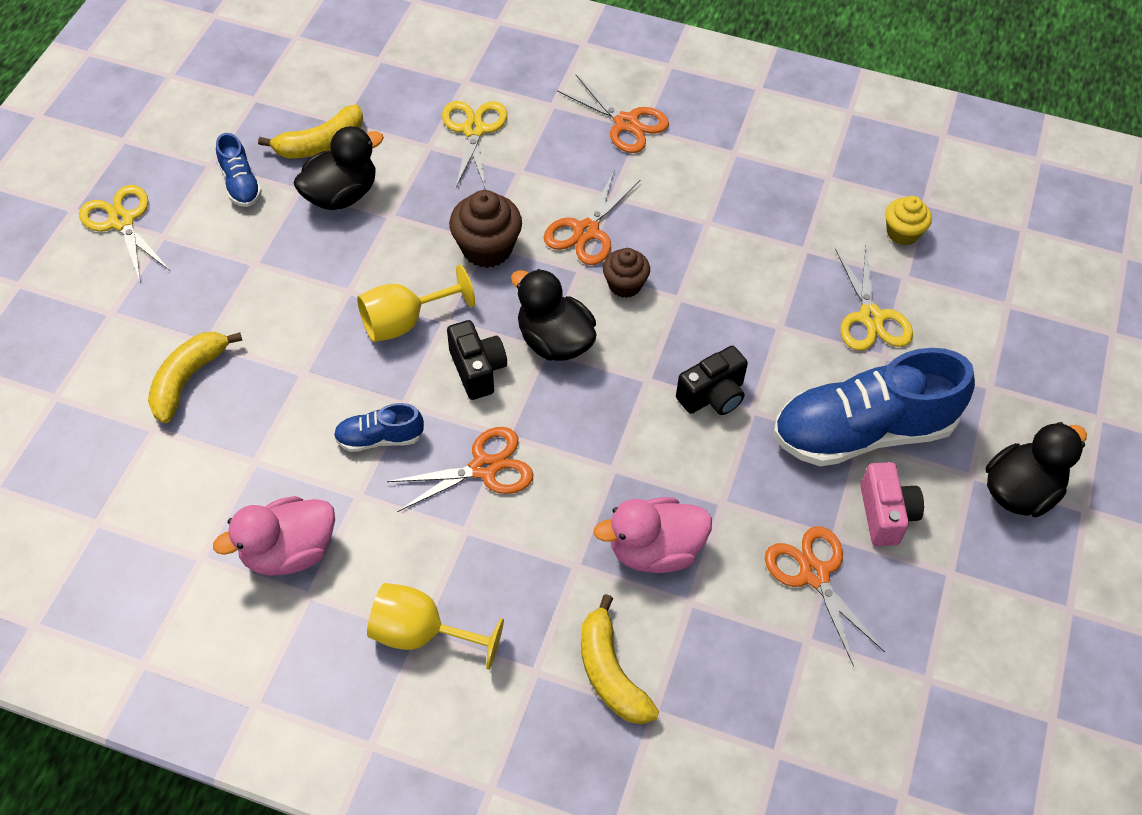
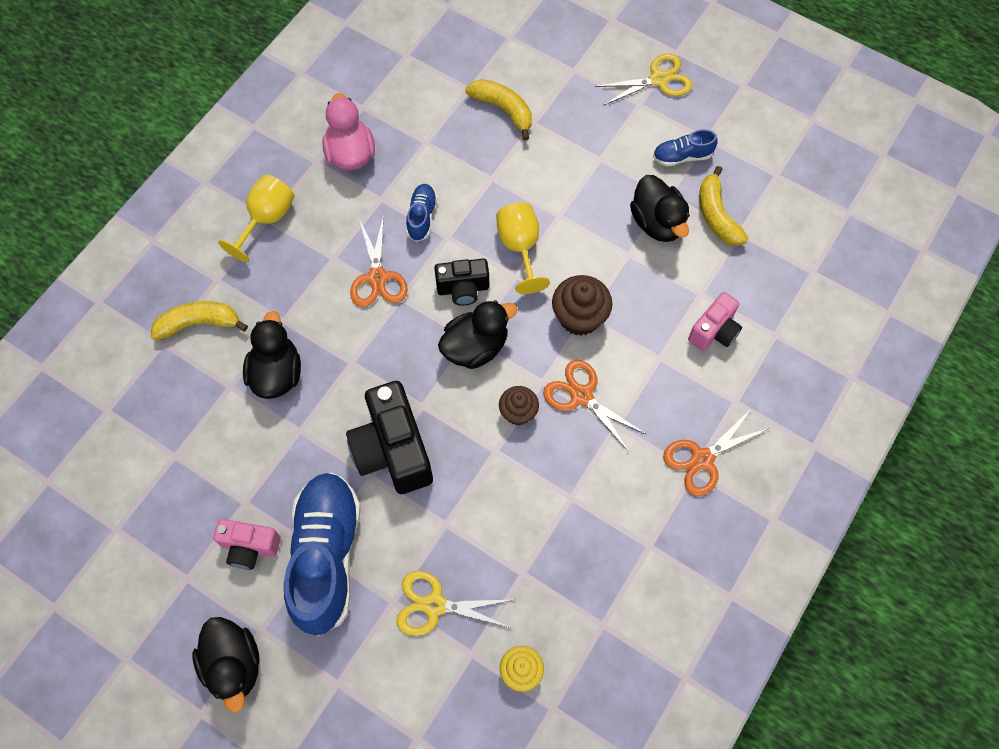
camera: 105 degrees right, 10 degrees up
(474, 130) = (714, 331): yellow scissors -> pink camera
(654, 550) = (277, 373): pink duck -> black duck
(713, 396) = (393, 450): black camera -> black camera, size x1.74
(814, 574) = (220, 477): orange scissors -> none

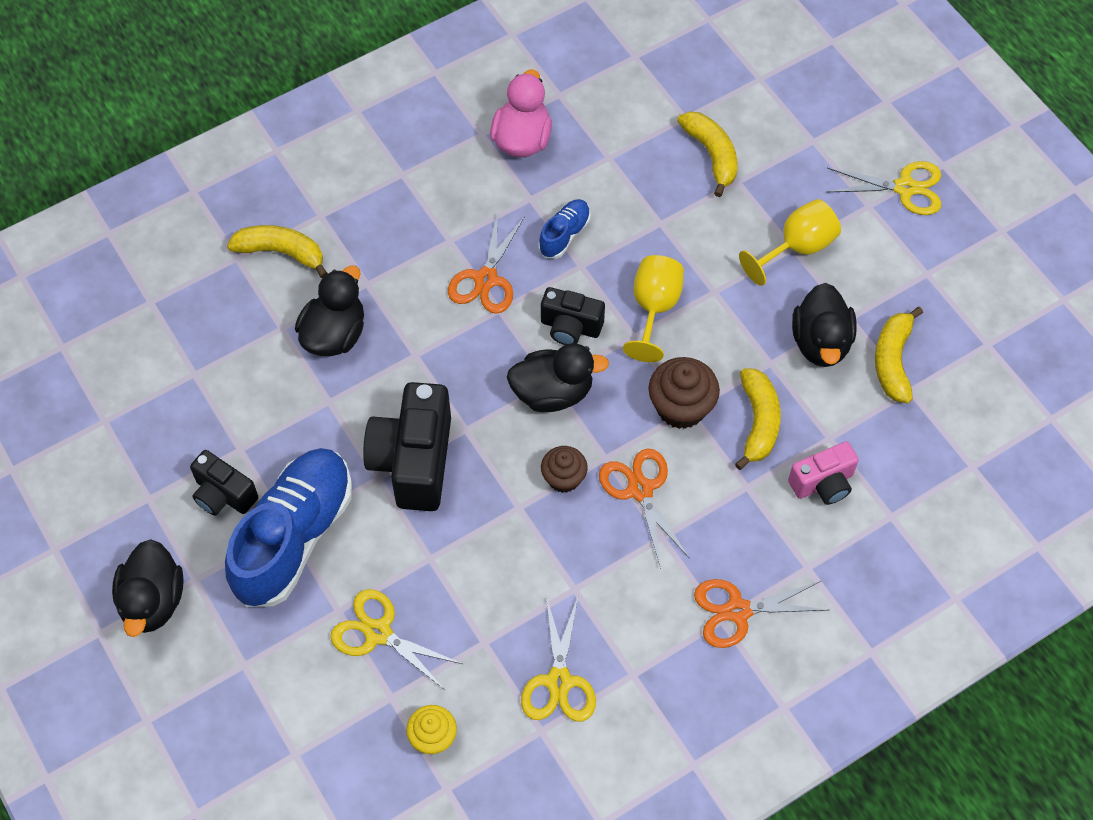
camera: 25 degrees right, 5 degrees down
(250, 547) = (223, 495): pink camera -> black camera
(266, 219) = (401, 174): yellow goblet -> yellow goblet (797, 248)
(596, 578) = (559, 682): none -> yellow scissors
(643, 304) = (758, 422): none -> yellow banana
(682, 156) = (887, 282): blue shoe -> none

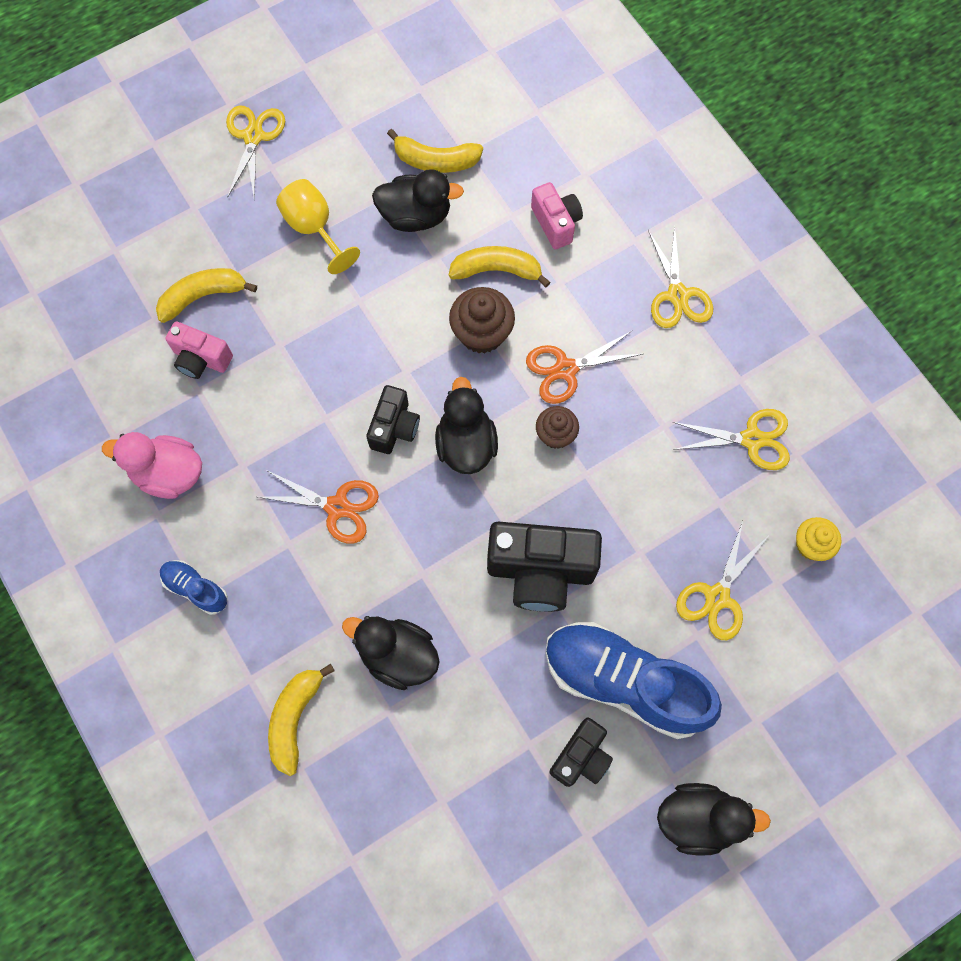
camera: 90 degrees left, 10 degrees up
(564, 235) = (288, 433): blue shoe -> blue shoe (196, 589)
(642, 158) = (201, 359): none -> pink camera
(654, 309) = (376, 353): yellow goblet -> none
(738, 611) = (677, 295): orange scissors -> yellow scissors

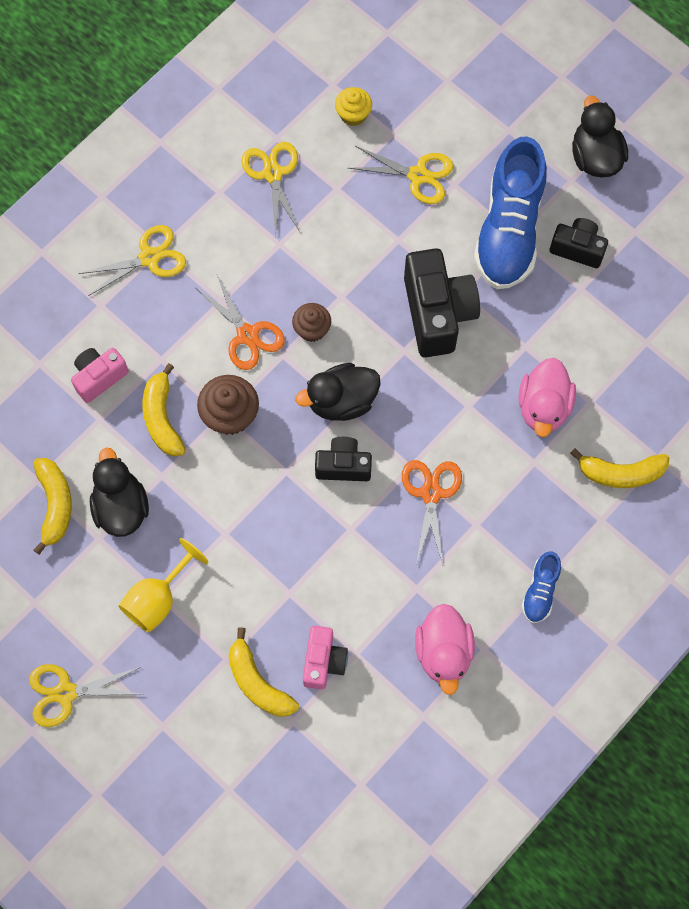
camera: 105 degrees left, 0 degrees up
(397, 655) = (543, 407): black duck -> pink duck

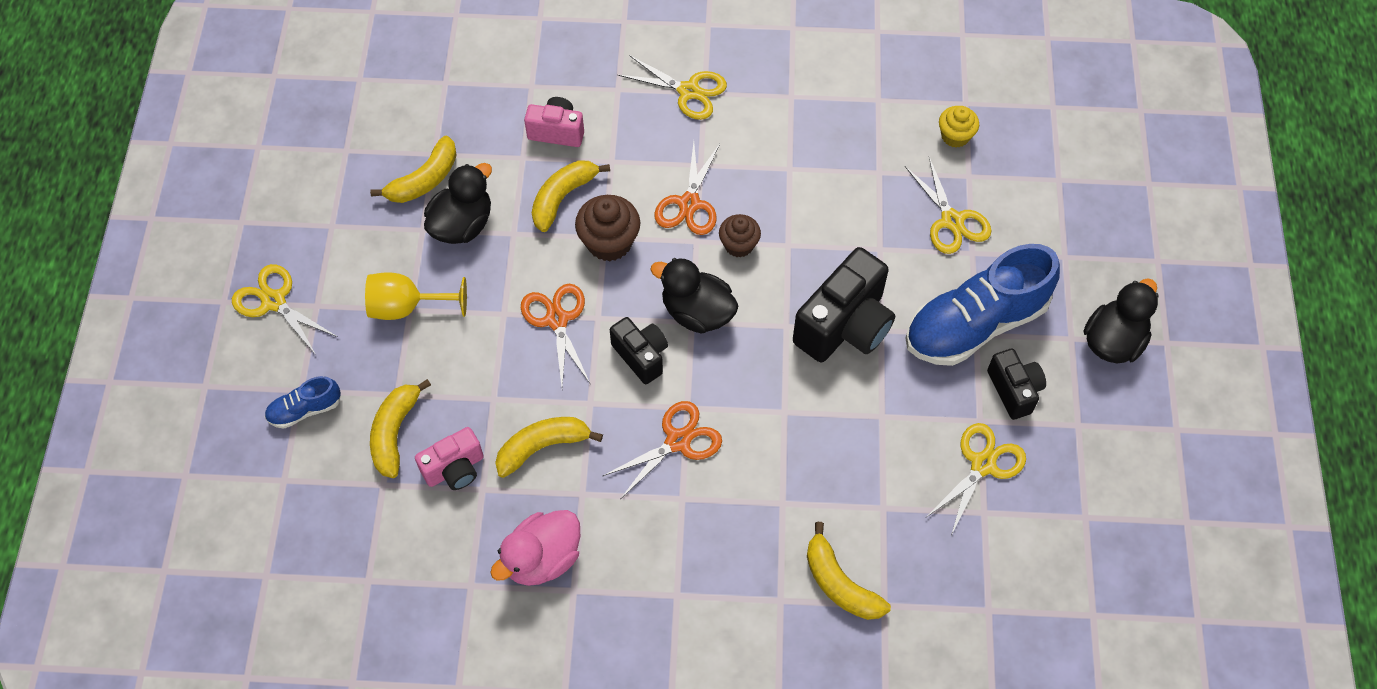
camera: 50 degrees right, 10 degrees down
(263, 500) = (557, 320): none -> orange scissors
(273, 174) = (844, 119): yellow scissors -> yellow scissors (983, 464)
(357, 588) = (542, 447): none -> yellow banana
(540, 591) = (667, 597): blue shoe -> blue shoe (305, 409)
(543, 407) = (841, 472): pink duck -> none

